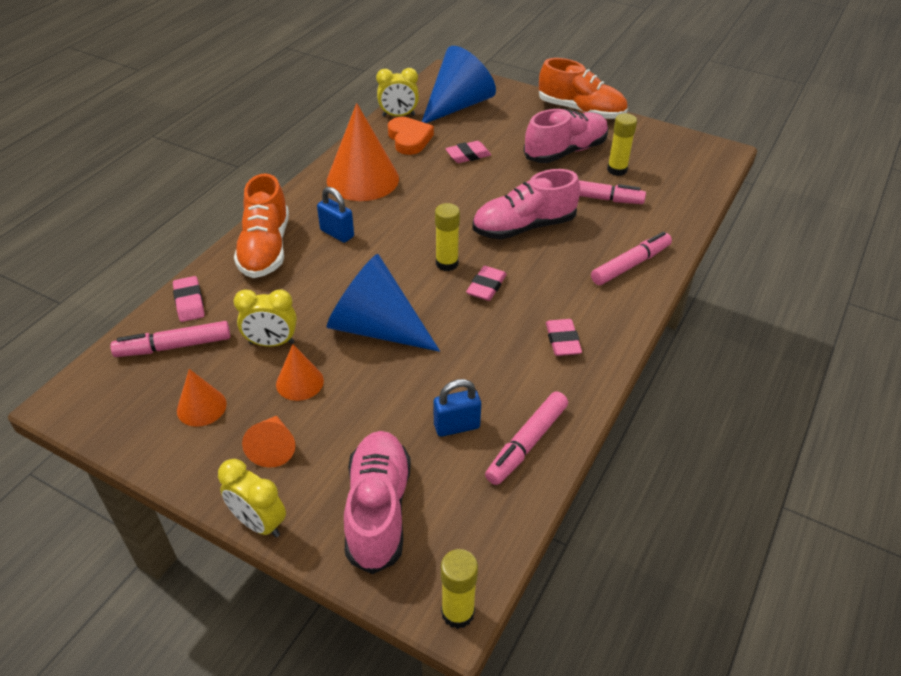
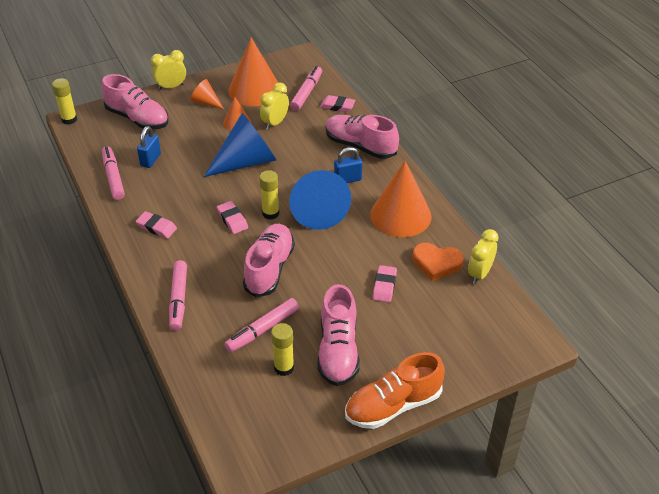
camera: 125 degrees right, 0 degrees up
(201, 407) = (254, 90): orange cone -> orange cone, size x1.98
(265, 248) = (360, 146): orange shoe -> pink shoe
(458, 105) = (469, 320): blue cone -> blue cone (317, 209)

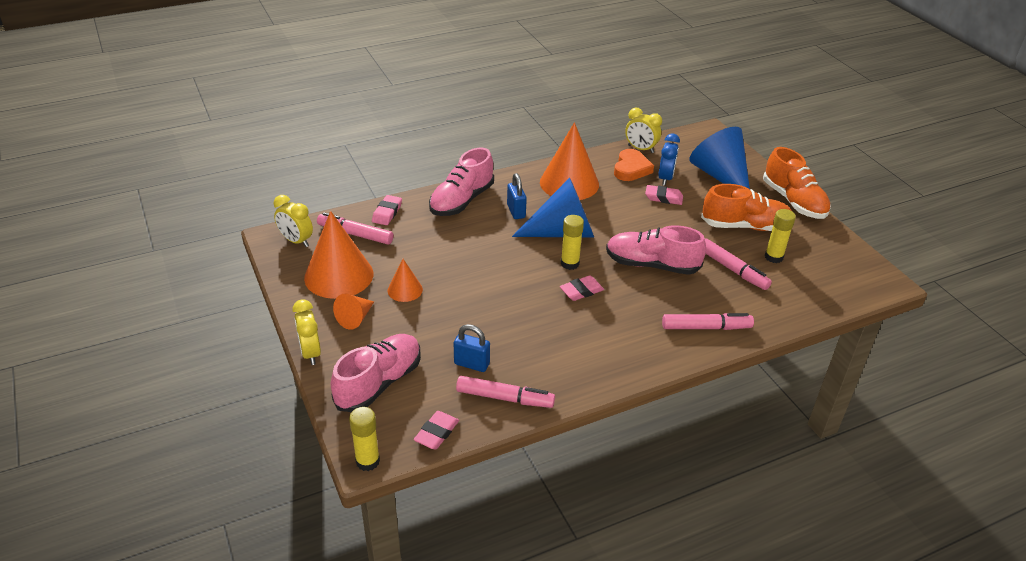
camera: 90 degrees left, 5 degrees down
(113, 177) = (505, 398): pink marker -> pink marker turned 150 degrees counterclockwise
(156, 227) = (597, 351): pink eraser -> pink eraser (436, 433)
(246, 162) = (481, 281): blue cone -> blue cone (720, 176)
(275, 123) = (410, 259): yellow clock -> yellow clock (296, 241)
(338, 350) = (745, 226): pink shoe -> orange shoe
(422, 290) = (665, 178): none -> blue clock

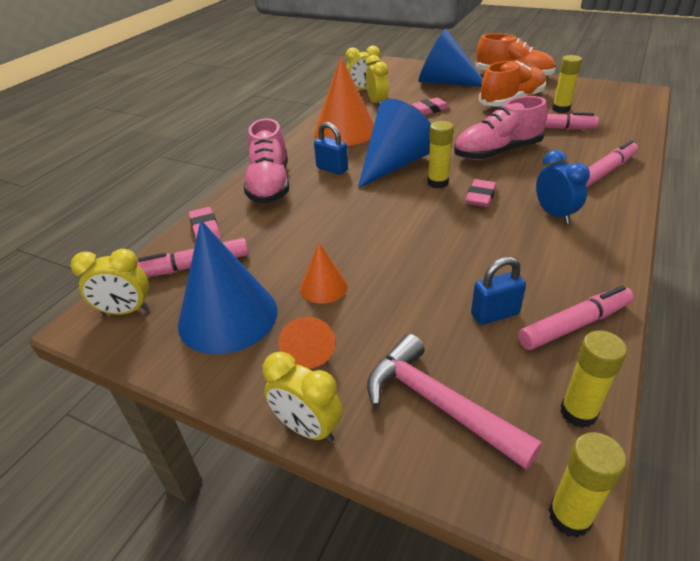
camera: 35 degrees left, 0 degrees up
(339, 275) = (228, 316): orange cone -> blue cone
(379, 383) = (437, 403): pink shoe -> pink hammer
(436, 433) = (578, 412): pink eraser -> yellow glue stick
(631, 169) = (377, 103): orange heart -> yellow clock
(665, 178) = (411, 98): blue clock -> blue clock (554, 214)

